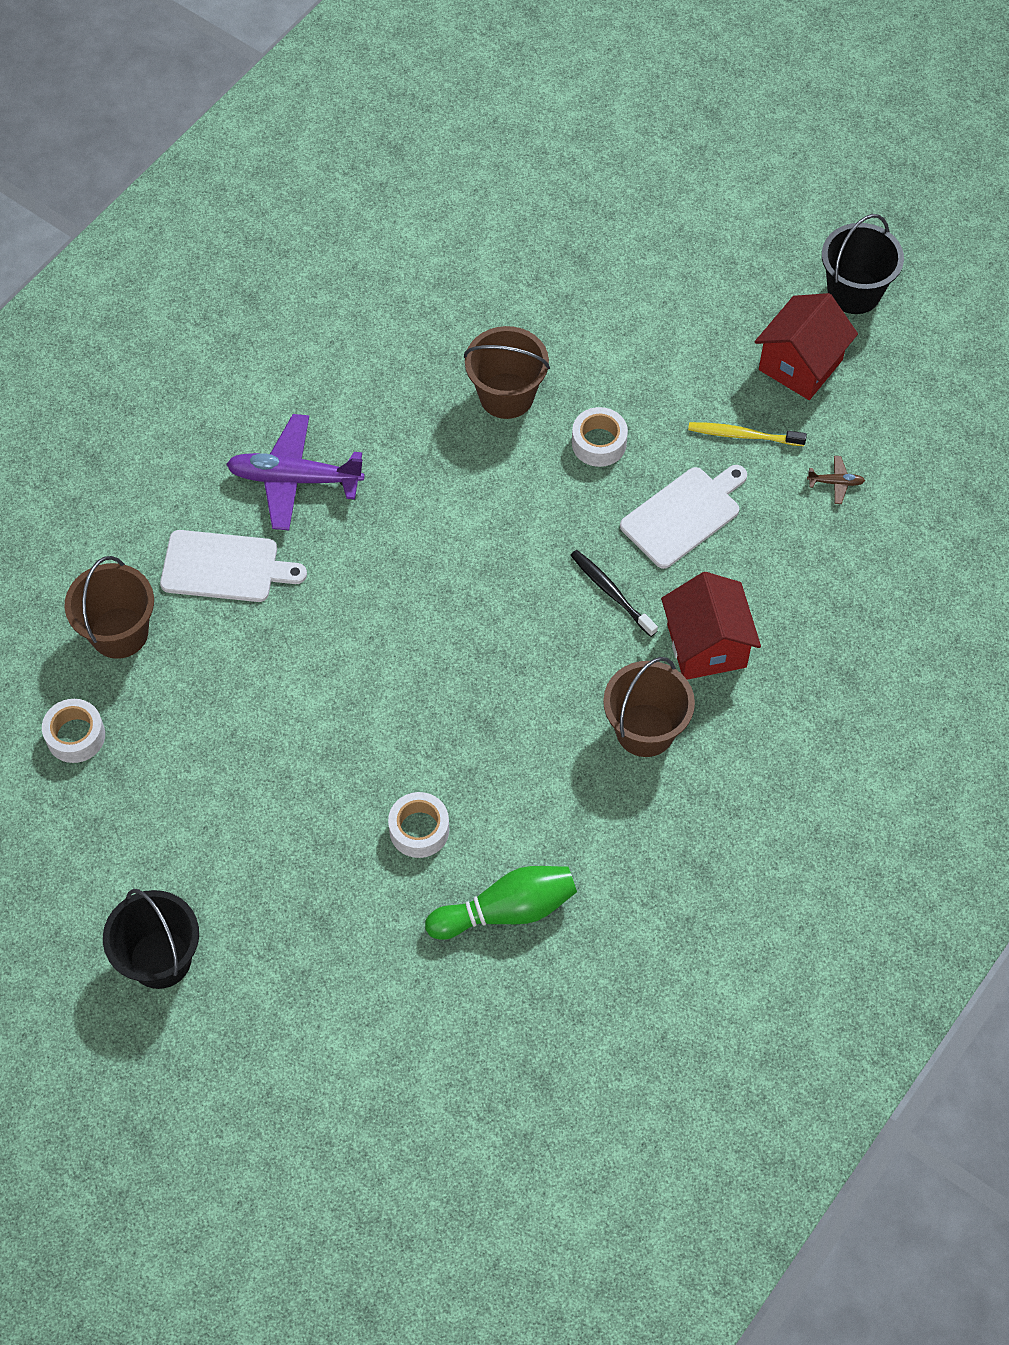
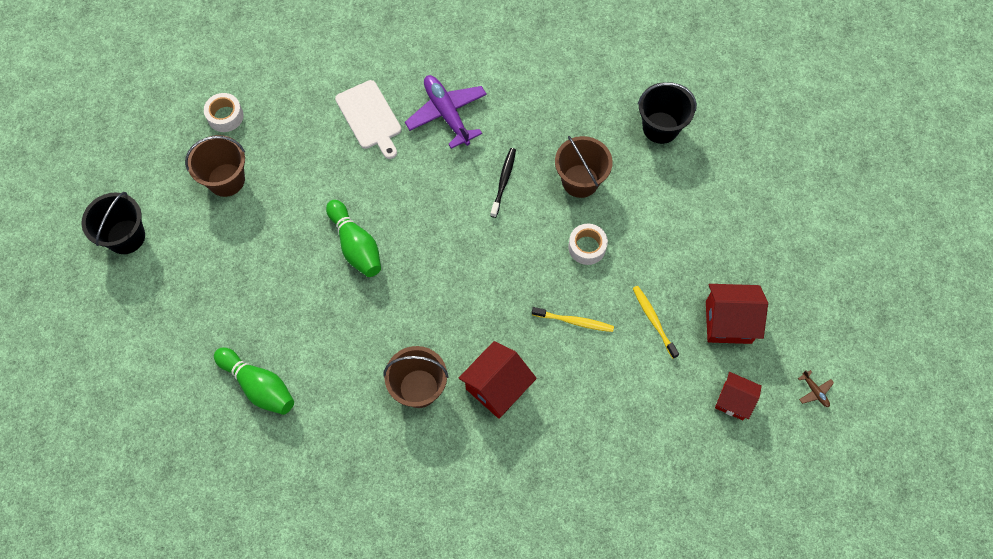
camera: 55 degrees right, 5 degrees up
(119, 632) = (297, 96): brown bucket -> brown bucket (226, 180)
(397, 689) = (356, 245): none -> green bowling pin
(419, 830) = (278, 311): white tape -> none
(611, 592) = (494, 315): black toothbrush -> black toothbrush (503, 181)
(683, 515) = (574, 321): white cutting board -> yellow toothbrush
(836, 482) = (662, 392): brown plane -> brown plane (814, 391)
(854, 292) = (805, 321): black bucket -> black bucket (660, 127)
(896, 421) = (733, 401): none -> red house

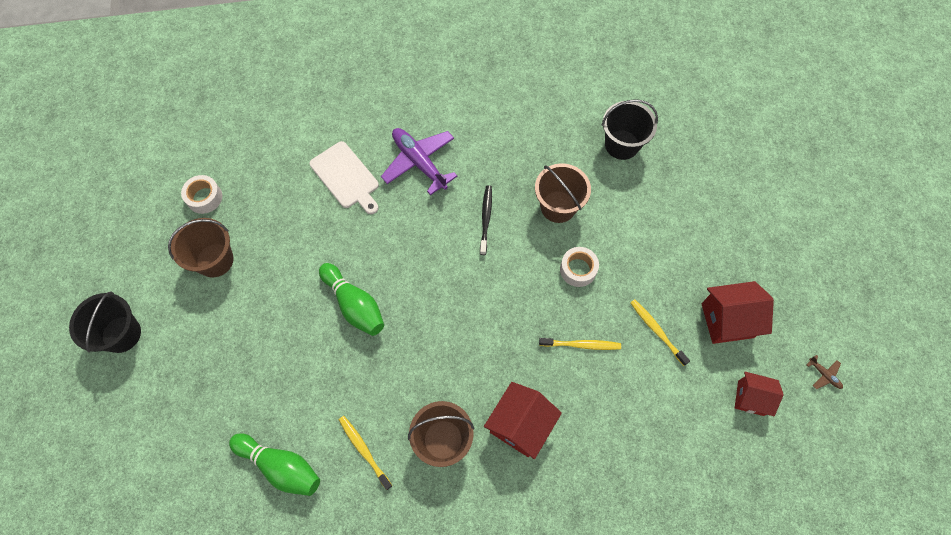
camera: 10 degrees left, 0 degrees up
(341, 385) = (364, 450): none -> yellow toothbrush

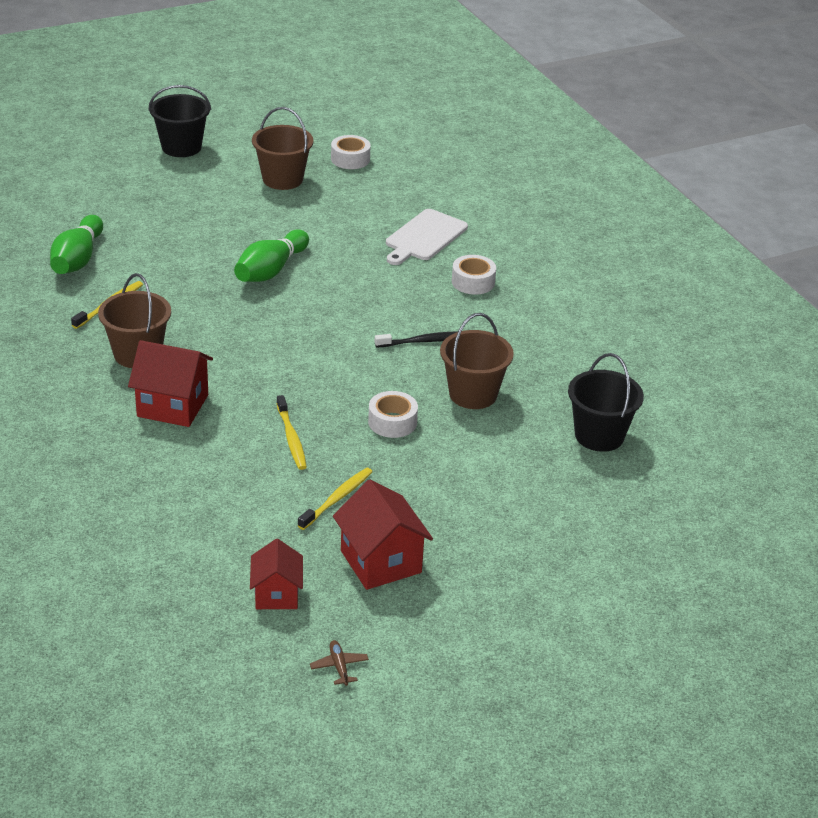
camera: 70 degrees right, 30 degrees down
(419, 162) = (473, 282): purple plane -> white tape
(824, 375) = (339, 666): brown plane -> brown plane turned 135 degrees clockwise

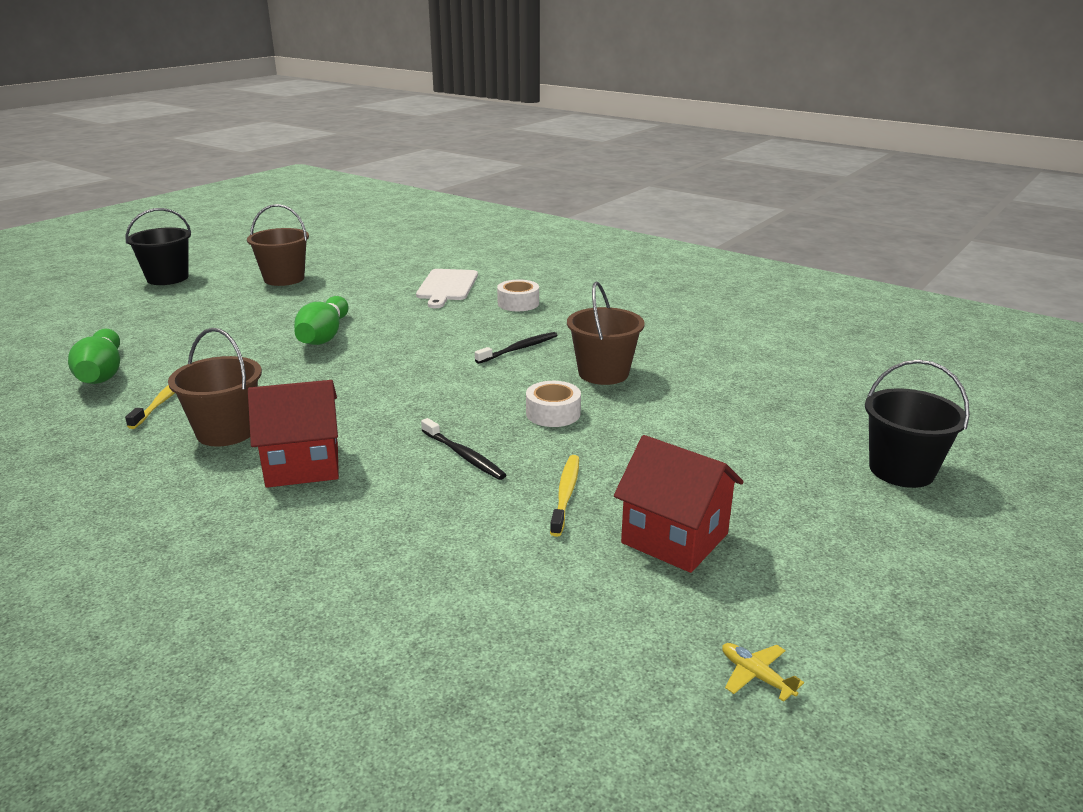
camera: 25 degrees left, 10 degrees down
(276, 594) = (596, 618): red house -> none
(291, 438) = (464, 455): yellow toothbrush -> black toothbrush
(339, 666) = (756, 676): brown plane -> yellow plane
(350, 159) = (336, 257): white tape -> none
(599, 435) = (744, 372): black bucket -> black bucket (901, 470)

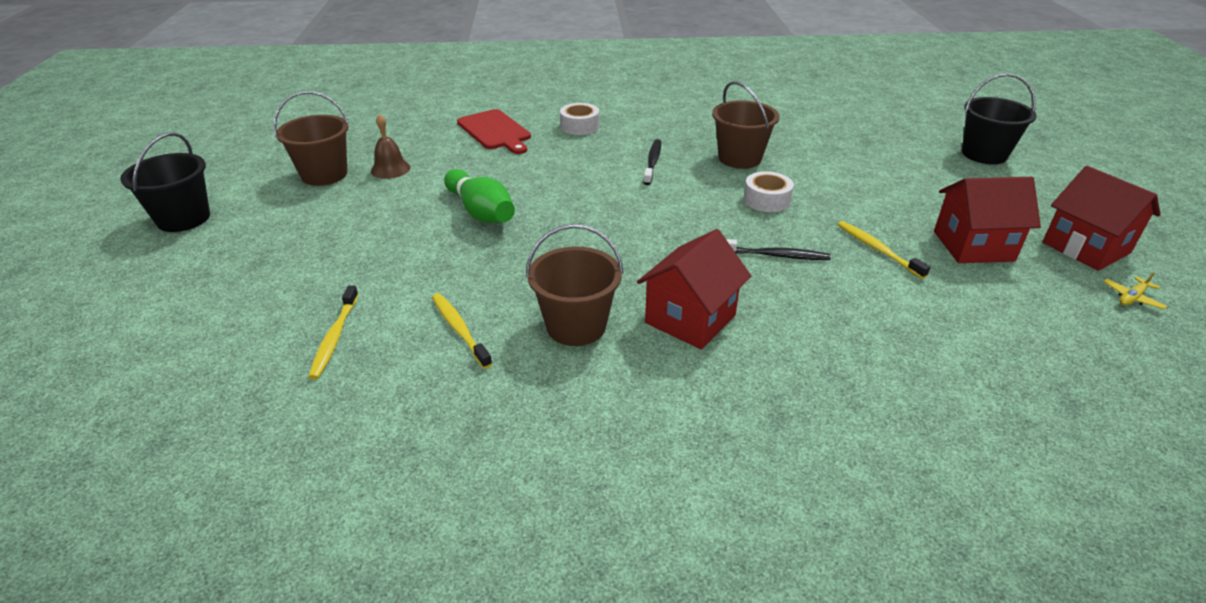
camera: 40 degrees left, 10 degrees up
(102, 373) = (334, 337): green bowling pin -> yellow toothbrush
(327, 289) = (390, 169): none -> brown bell
(447, 287) = (495, 131): white cutting board -> red cutting board
(756, 676) = (1132, 298): yellow plane -> yellow plane turned 45 degrees counterclockwise
(815, 606) = (1086, 248): none -> red house

